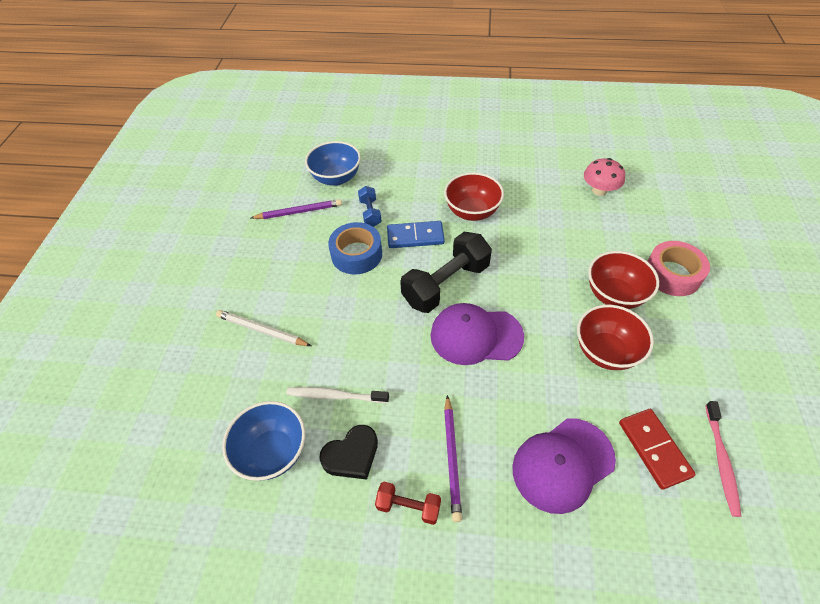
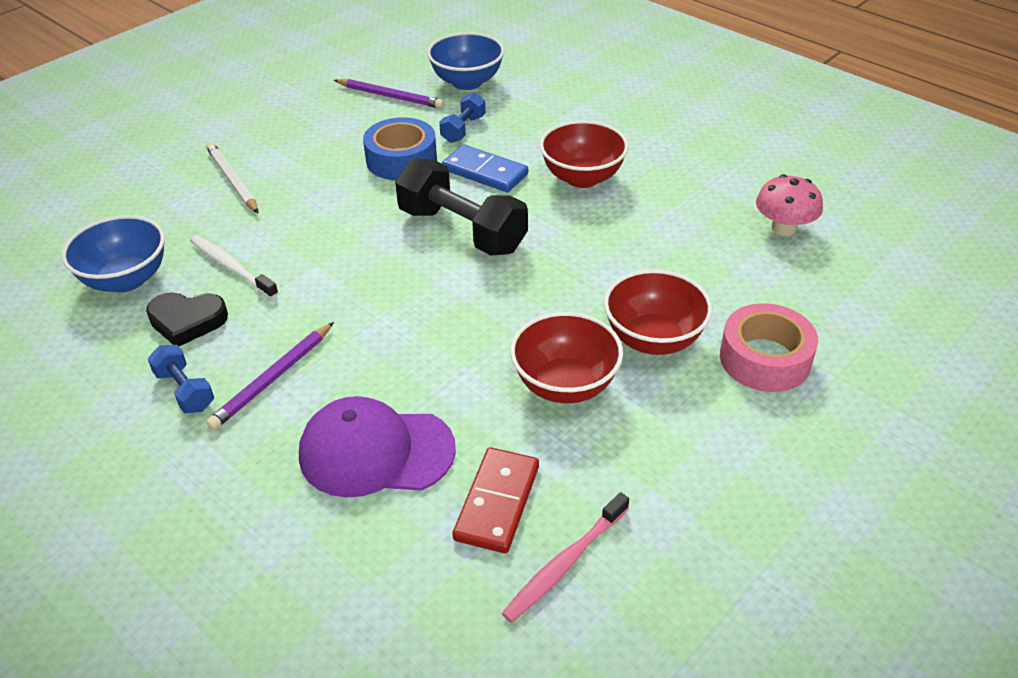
camera: 35 degrees right, 10 degrees down
(408, 506) = (185, 391): red dumbbell -> blue dumbbell
(446, 284) = (462, 230): black dumbbell -> black dumbbell turned 45 degrees clockwise
(476, 336) = (433, 292): purple cap -> none

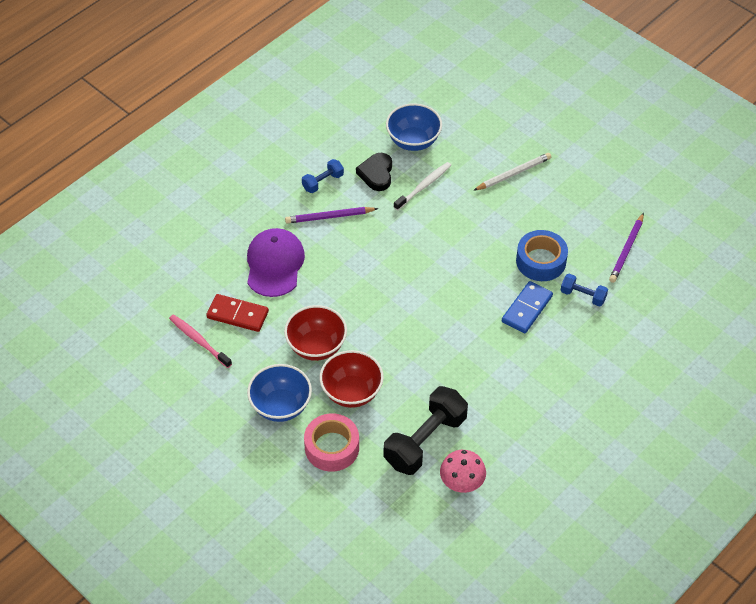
camera: 90 degrees right, 10 degrees up
(273, 378) = (329, 217): purple pencil -> purple pencil turned 45 degrees counterclockwise
(462, 230) = (459, 297): black dumbbell -> black dumbbell (425, 441)
(467, 82) = (652, 297): blue bowl -> blue bowl (281, 406)
(582, 178) = (521, 366): red bowl -> none

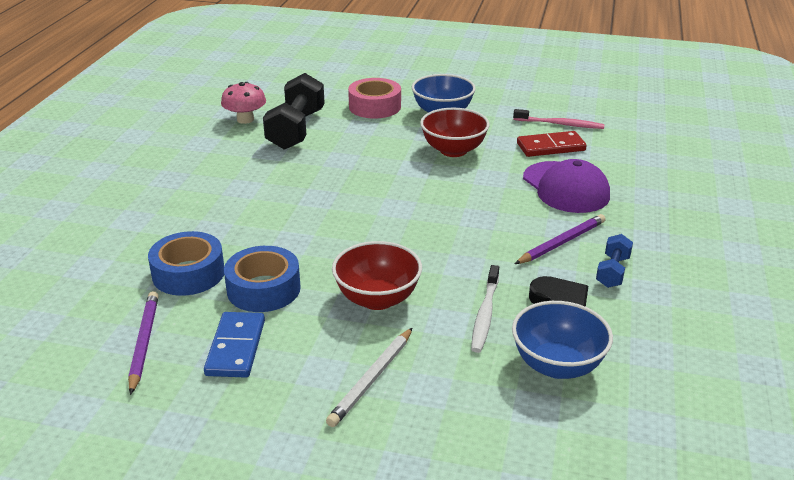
camera: 150 degrees right, 20 degrees down
(351, 392) = (390, 136): red bowl -> red bowl (377, 299)
(526, 309) = (254, 240): blue domino -> blue domino (236, 347)
(583, 296) = (188, 273): blue dumbbell -> blue tape

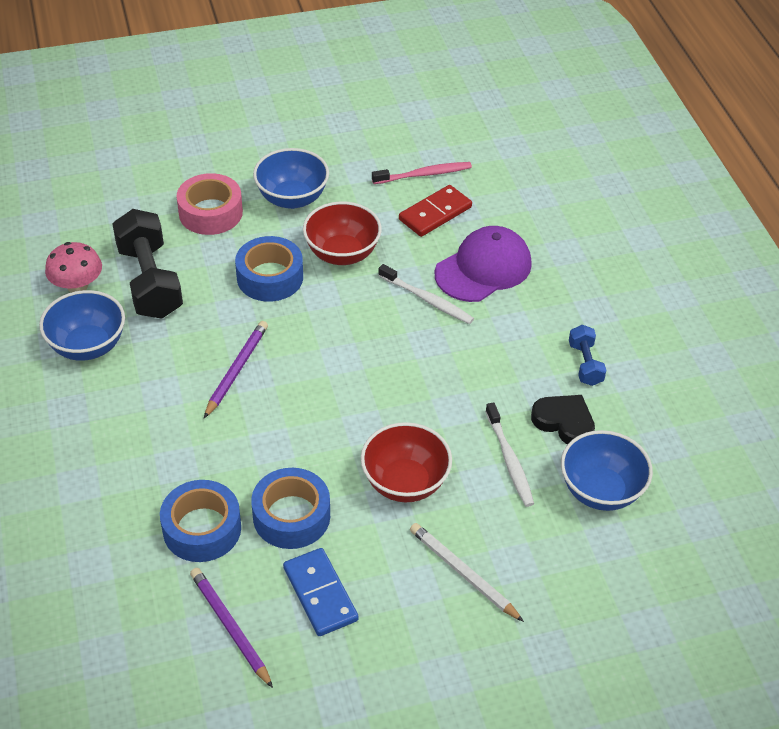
camera: 30 degrees left, 15 degrees up
(219, 150) = (88, 346): none -> blue bowl
(372, 379) = (463, 573): white pencil -> white pencil turned 135 degrees clockwise
(385, 149) = (270, 277): none -> blue tape
(500, 193) = (427, 300): none -> white toothbrush
(561, 242) = (522, 345): purple pencil -> purple pencil (236, 370)
(565, 187) = (483, 268): purple cap -> purple cap turned 75 degrees counterclockwise

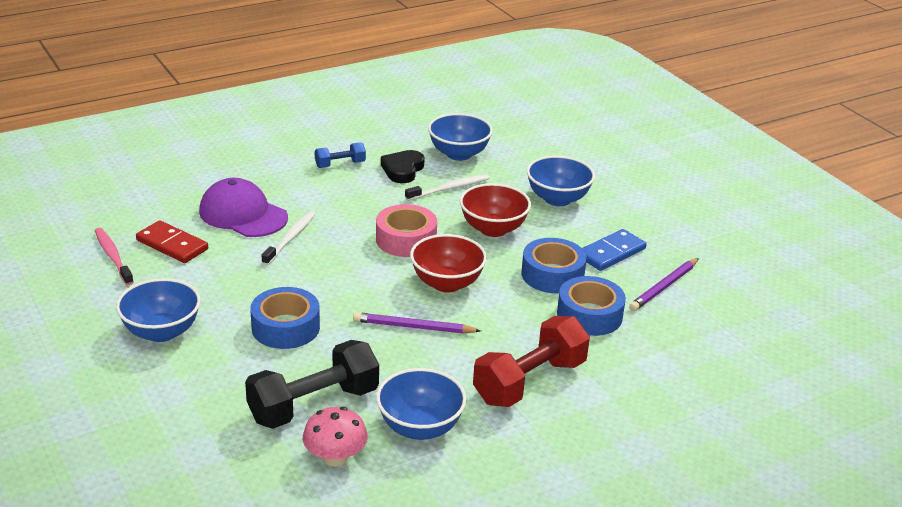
camera: 105 degrees left, 15 degrees down
(113, 442) = (530, 382): none -> red dumbbell
(210, 213) = (194, 384): pink tape -> pink tape (406, 240)
(342, 253) = (241, 290): red bowl -> red bowl (447, 283)
(463, 573) = (557, 199): white pencil -> blue bowl

